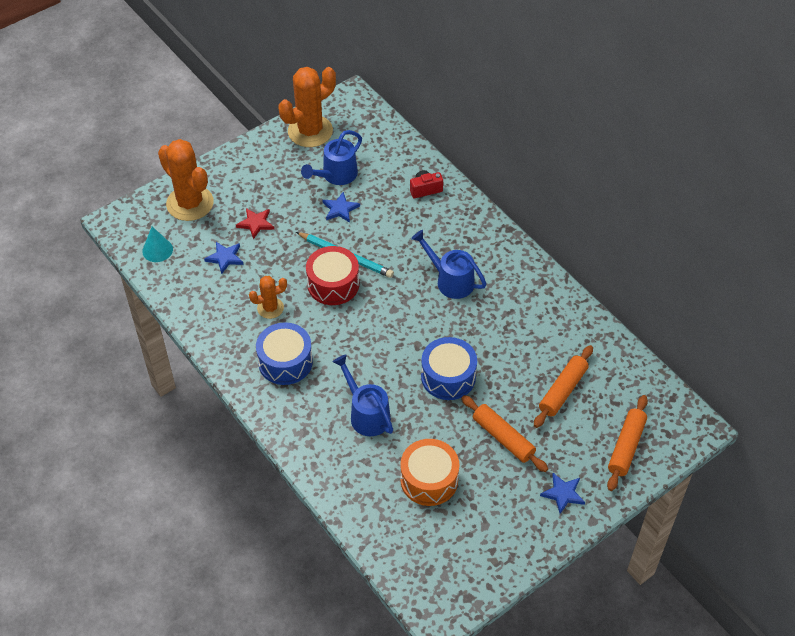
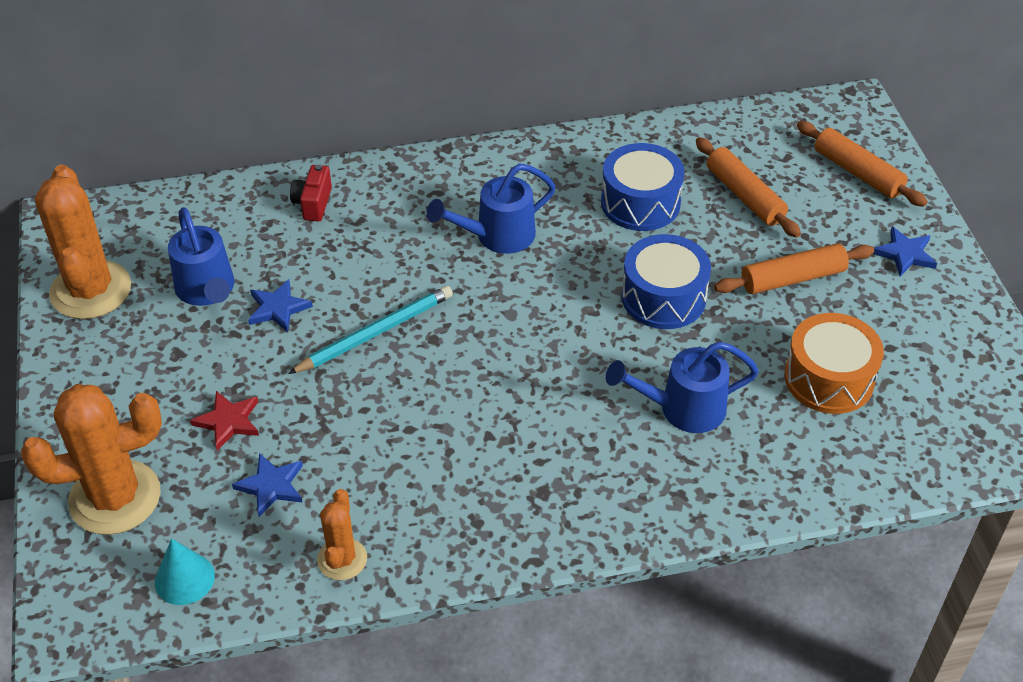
camera: 65 degrees left, 5 degrees down
(270, 308) = (415, 459): orange cactus -> orange cactus (342, 559)
(285, 362) = (534, 475): blue drum -> blue drum (640, 203)
(333, 284) = (419, 366): red drum -> none

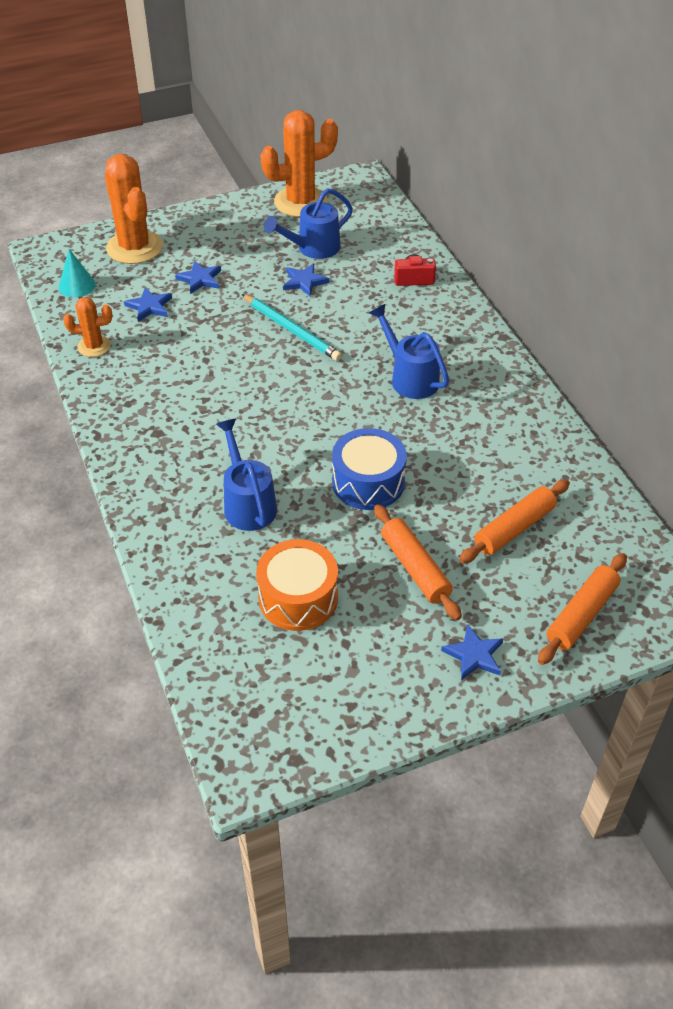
camera: 80 degrees right, 0 degrees up
(228, 421) = (200, 279): red star -> blue star
(640, 203) = (479, 458): blue drum -> none

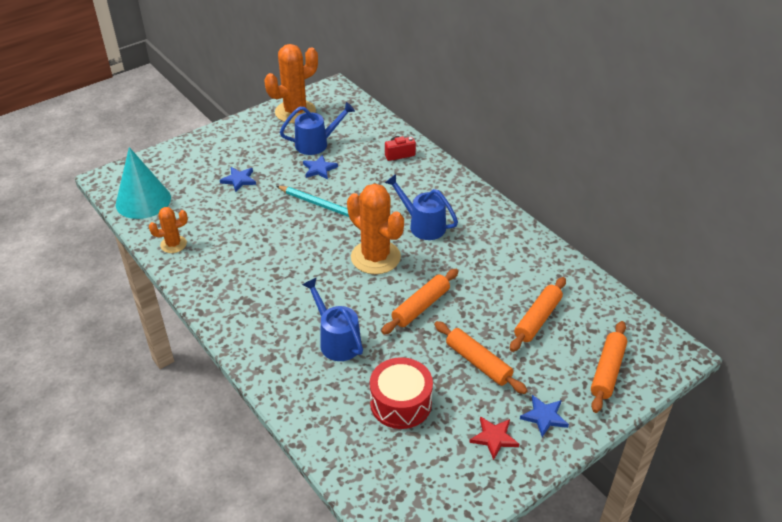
camera: 15 degrees left, 5 degrees down
(77, 285) = (143, 201): turquoise cone -> turquoise cone, size x1.86
(134, 247) = (179, 165): orange cactus -> orange cactus (375, 257)
(149, 306) = (207, 207): blue star -> none
(298, 597) = (400, 403): orange drum -> red drum
(313, 248) = (316, 144): blue watering can -> blue watering can turned 150 degrees counterclockwise
(368, 482) = (421, 307): blue drum -> orange rolling pin
(399, 667) = (494, 438): none -> red star

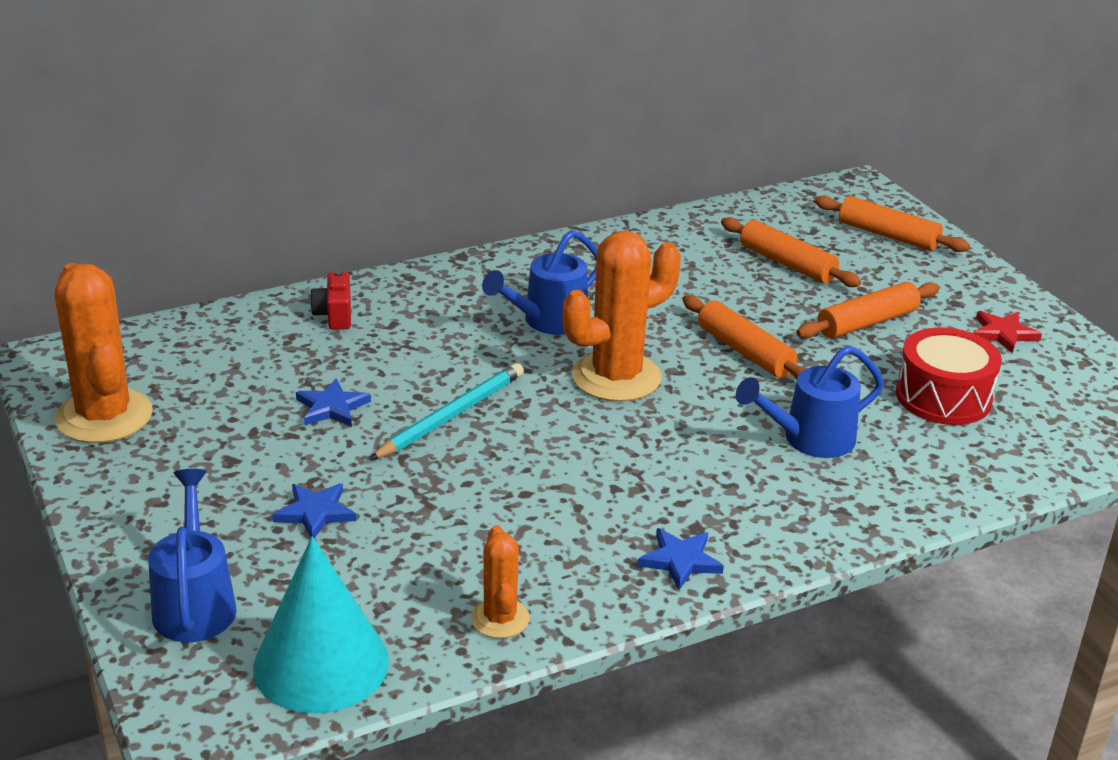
camera: 80 degrees left, 10 degrees down
(316, 144) = (243, 401): blue watering can -> blue watering can (195, 603)
(544, 417) = (965, 292): blue star -> blue star (680, 561)

